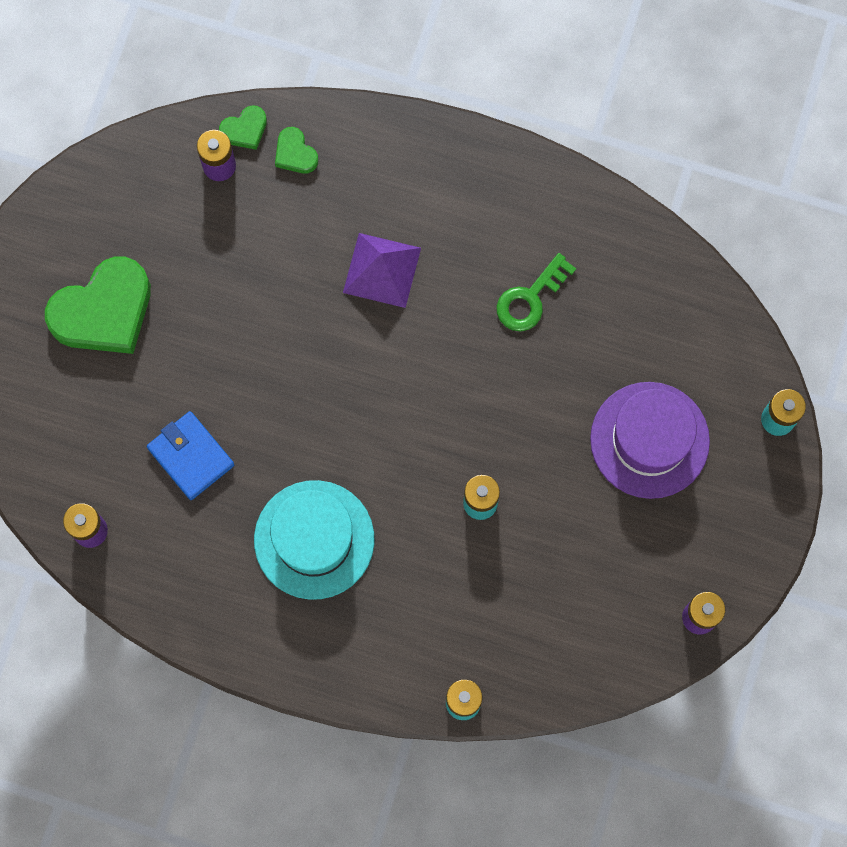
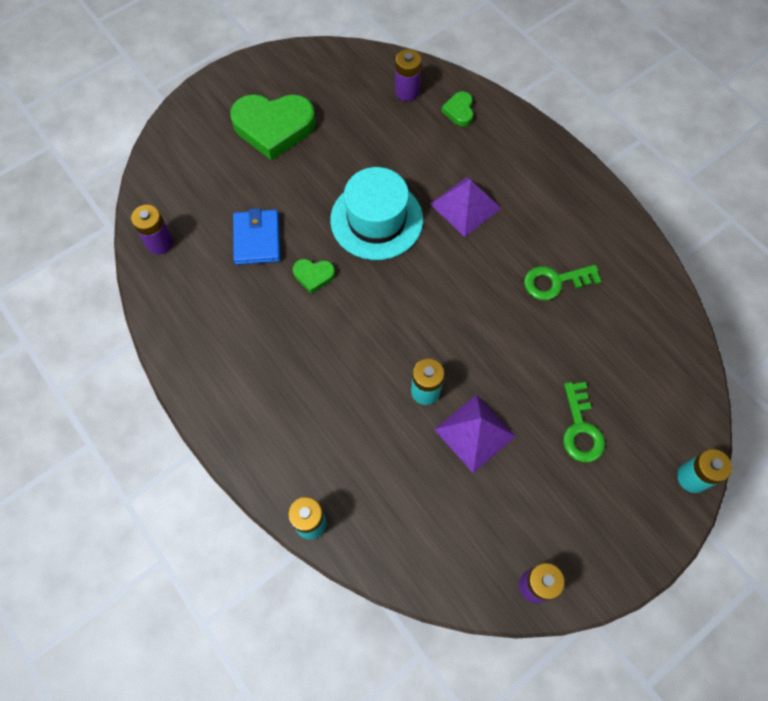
camera: 35 degrees right, 10 degrees down
(245, 130) = (438, 82): green heart -> green heart (313, 276)
(314, 539) = (294, 340): turquoise hat -> turquoise hat (376, 220)
(554, 512) = (474, 433): none -> purple pyramid
(649, 440) = (580, 428): purple hat -> green key

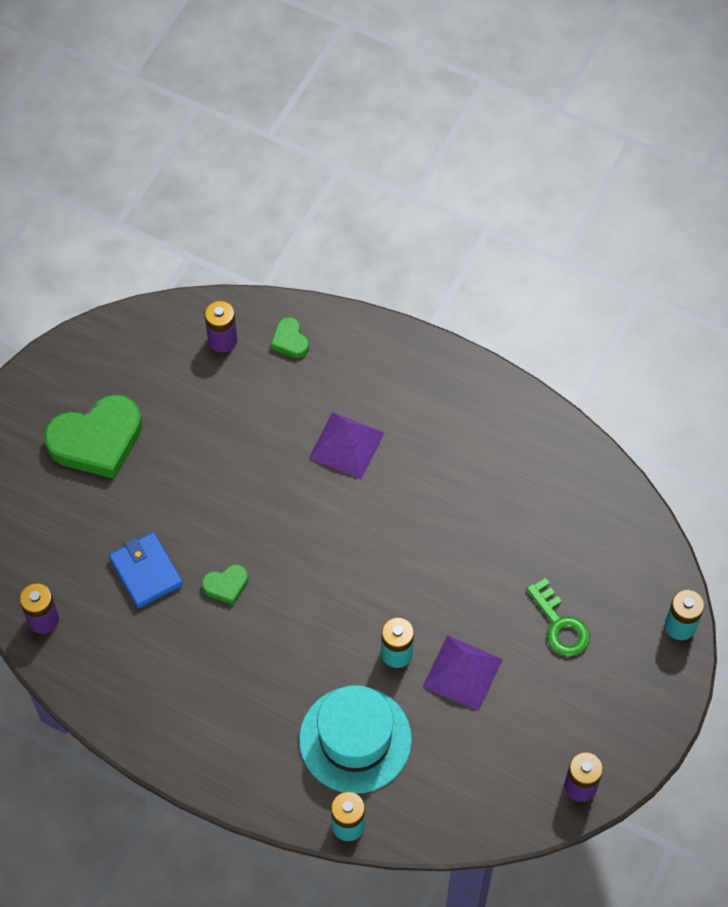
camera: 25 degrees left, 5 degrees down
(376, 220) = (261, 498): turquoise hat -> turquoise hat (355, 739)
(555, 282) = (473, 489): green key -> none

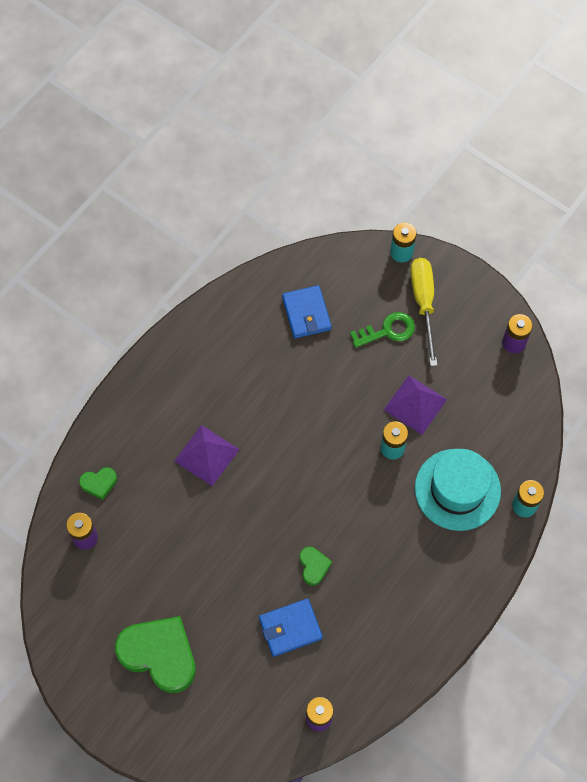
camera: 80 degrees left, 5 degrees up
(97, 440) = (159, 654): green heart -> green heart turned 45 degrees counterclockwise
(561, 524) = (306, 313): none -> blue wallet
(610, 664) = (423, 303): none -> yellow screwdriver

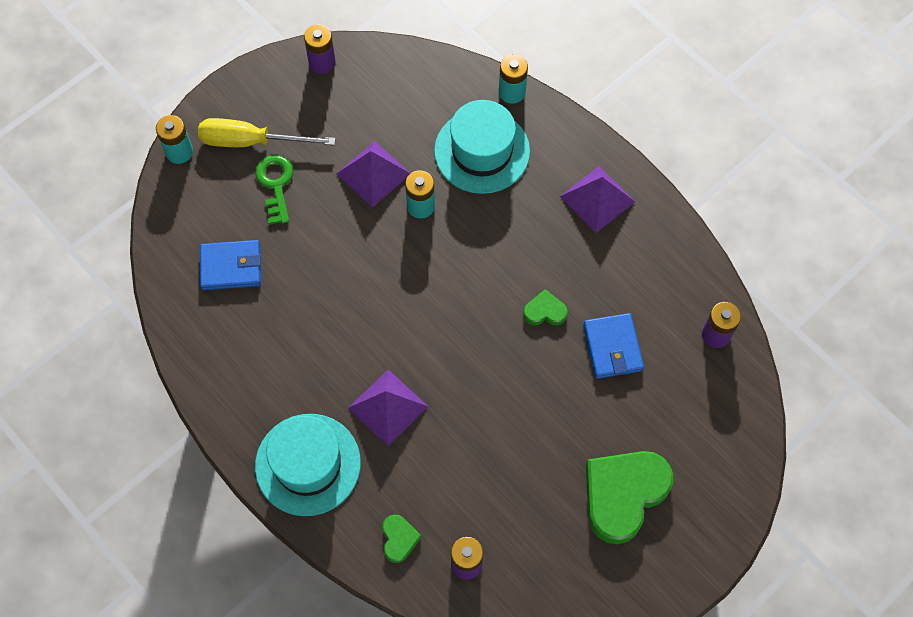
camera: 80 degrees left, 0 degrees up
(150, 404) = (308, 464): none -> turquoise hat
(432, 596) = (597, 198): none -> purple pyramid

